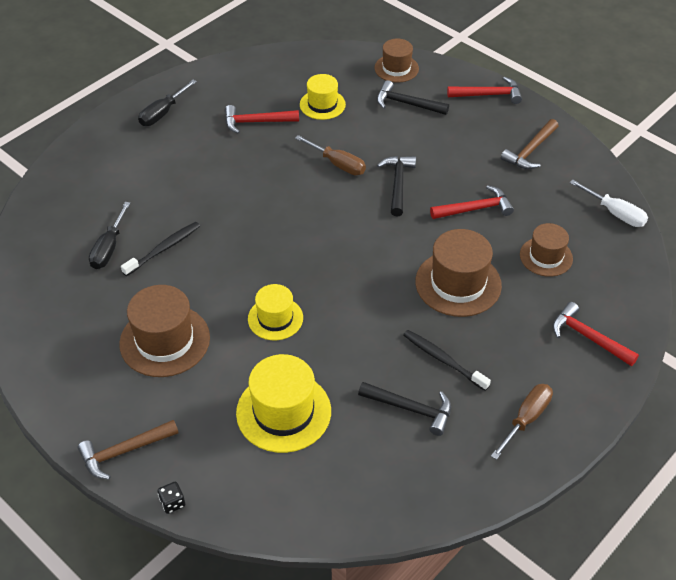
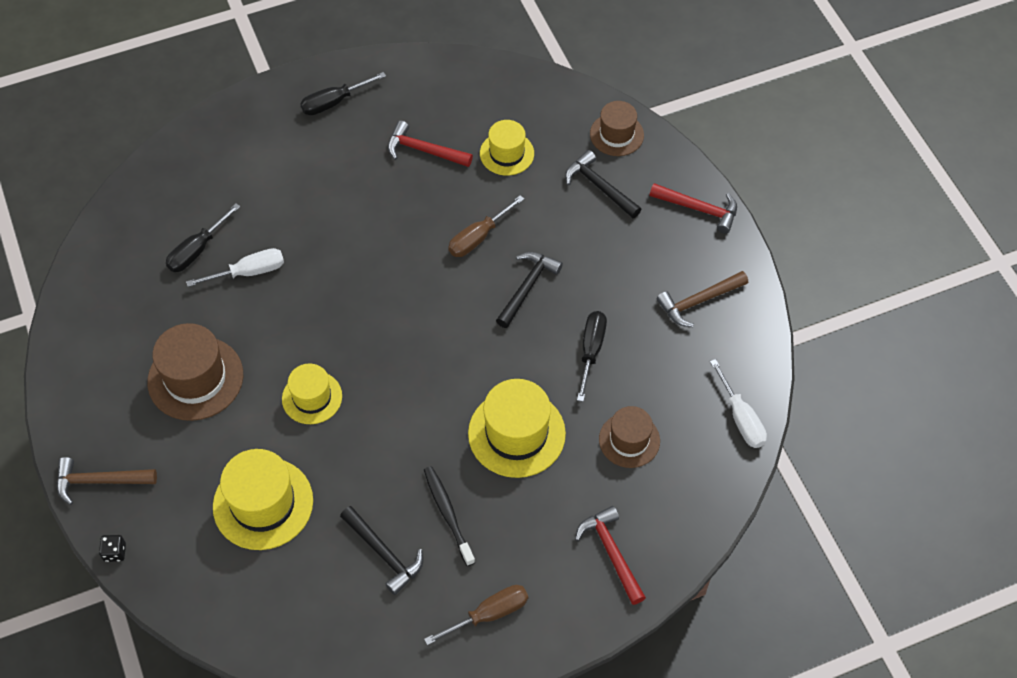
camera: 25 degrees right, 10 degrees up
(164, 249) = (248, 272): black toothbrush -> white screwdriver
(337, 164) = (478, 237): brown screwdriver -> brown screwdriver turned 75 degrees clockwise
(458, 283) = (516, 433): brown hat -> yellow hat
(475, 209) = (591, 351): red hammer -> black screwdriver

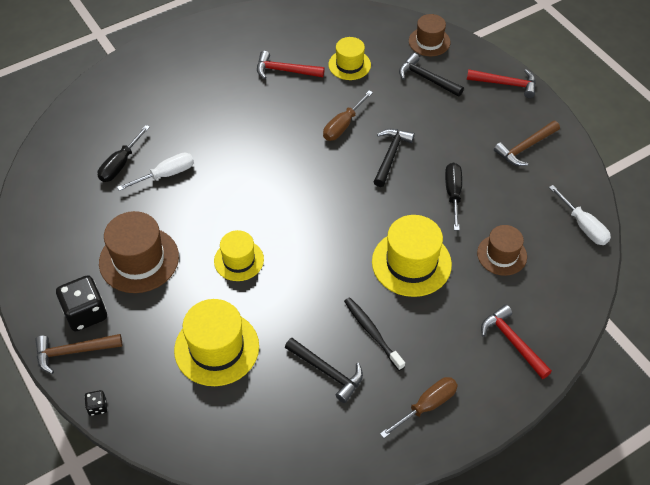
camera: 10 degrees left, 5 degrees down
(122, 436) = (85, 313): none -> black dice
(334, 102) = (207, 46): black screwdriver -> none

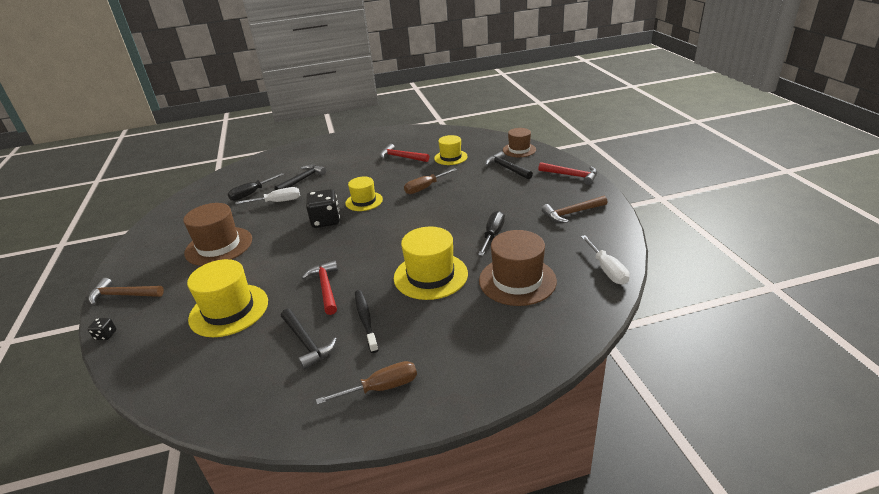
camera: 20 degrees right, 20 degrees down
(85, 313) = (154, 273): black dice -> black dice (326, 221)
(239, 260) = (290, 256): yellow hat -> yellow hat (364, 201)
(390, 155) = (453, 207): black hammer -> black hammer (302, 180)
(502, 255) = (517, 280): brown hat -> brown hat, size x1.59
(512, 341) = (496, 348): red hammer -> red hammer (325, 287)

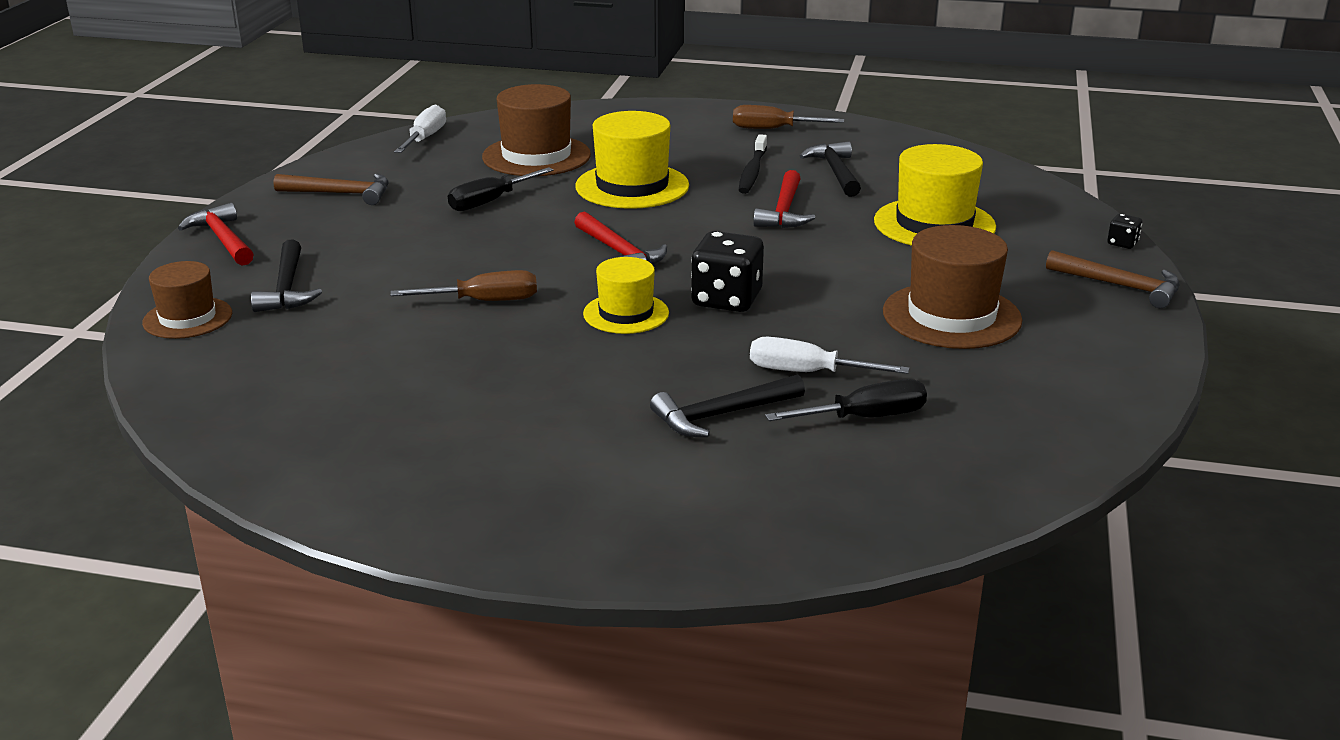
camera: 155 degrees left, 5 degrees down
(401, 157) = (435, 395): red hammer -> red hammer (620, 253)
(450, 157) = (338, 352): yellow hat -> none

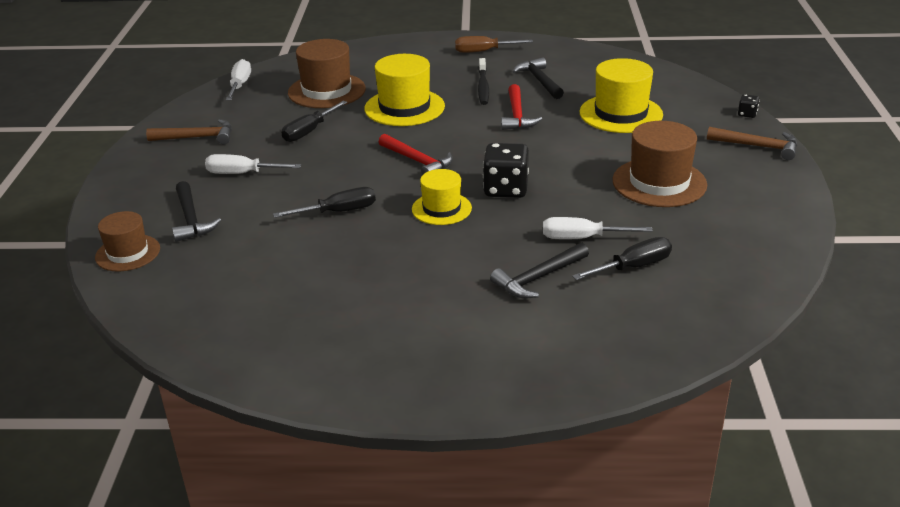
camera: 10 degrees left, 5 degrees up
(222, 239) = (125, 185): red hammer -> none
(379, 242) = (243, 173): none -> white screwdriver
(483, 301) = (338, 212): brown screwdriver -> black screwdriver

